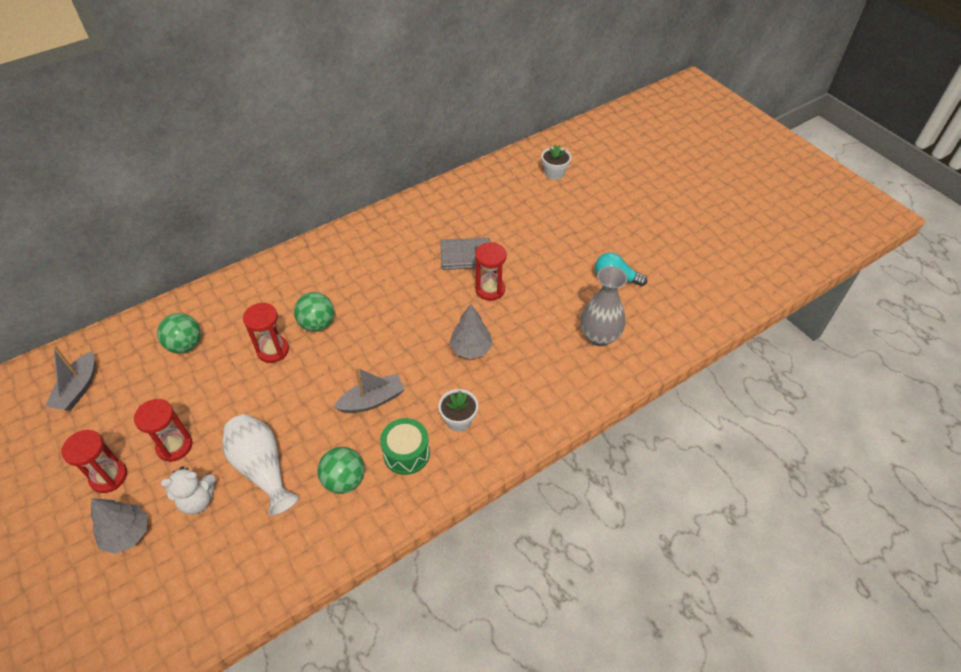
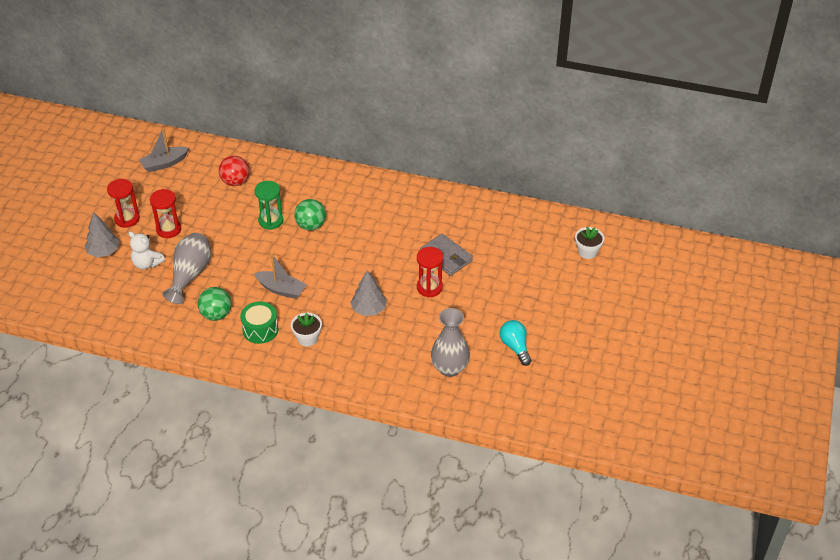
camera: 50 degrees right, 5 degrees down
(185, 345) = (235, 182): green ball -> red ball
(262, 468) = (190, 275): white vase -> grey vase
(273, 350) = (271, 221): red hourglass -> green hourglass

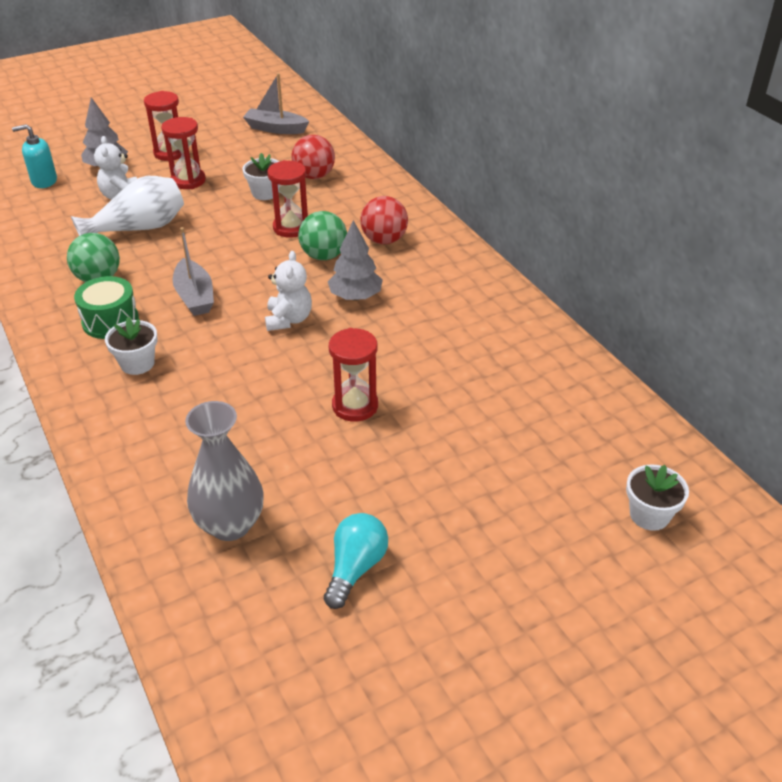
camera: 45 degrees right, 5 degrees down
(81, 285) = (44, 181): none -> turquoise soap dispenser
(190, 275) = (139, 229): grey vase -> white vase
(225, 209) = (265, 193): none -> white flower pot
(271, 221) = (291, 228): green hourglass -> red hourglass
(327, 197) = (384, 240): none -> red ball
(344, 269) = (288, 319): none -> white teddy bear
(369, 309) = (248, 380): grey tree -> grey tree (355, 297)
(446, 257) = (429, 385): grey wallet -> none

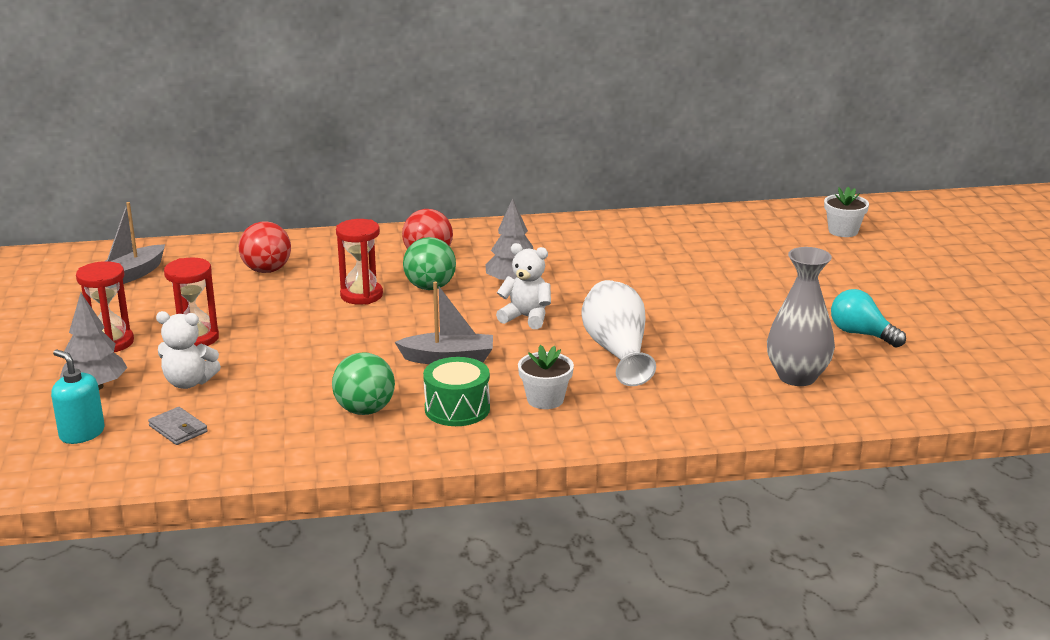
camera: 70 degrees left, 15 degrees down
(44, 181) = (82, 433): turquoise soap dispenser -> turquoise soap dispenser turned 120 degrees clockwise
(56, 212) = (178, 429): none -> grey wallet
(139, 229) = (277, 377): white vase -> white vase (617, 351)
(265, 193) = (274, 299): white flower pot -> none
(355, 406) = (673, 307): red hourglass -> none

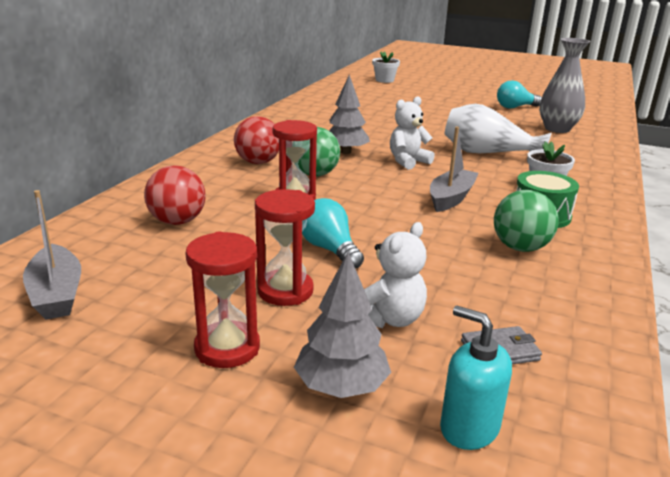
camera: 60 degrees left, 0 degrees up
(82, 433) = (469, 428): turquoise soap dispenser -> turquoise soap dispenser turned 60 degrees clockwise
(277, 335) = (330, 249): none -> turquoise light bulb

